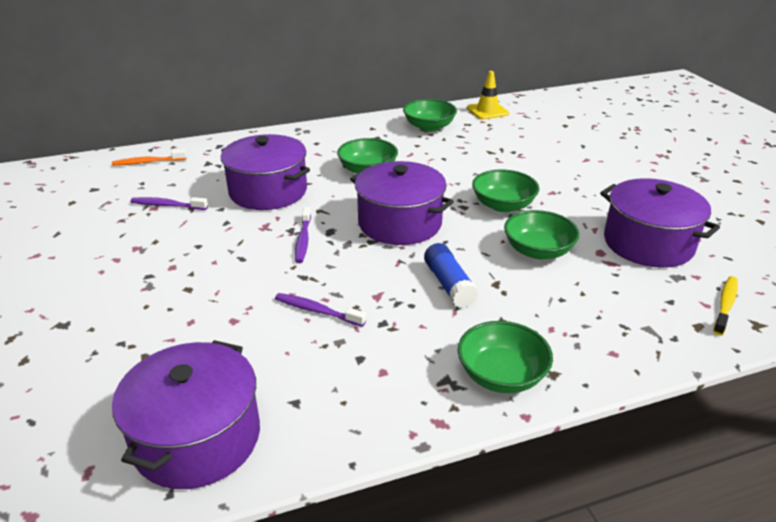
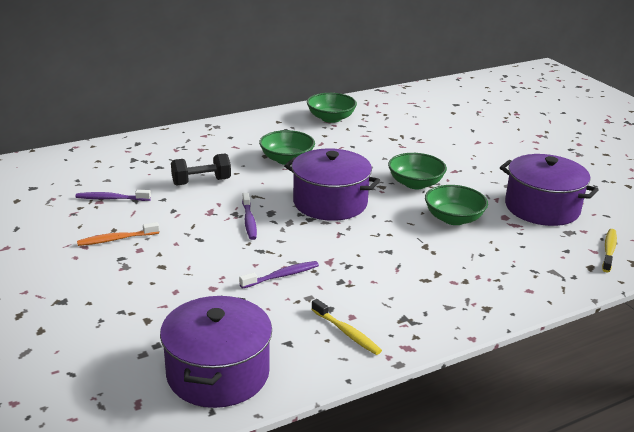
camera: 10 degrees left, 5 degrees down
(147, 162) = (74, 161): orange toothbrush -> orange toothbrush (116, 239)
(268, 191) = (201, 182): purple pot -> black dumbbell
(317, 311) = (282, 276): purple toothbrush -> purple toothbrush turned 135 degrees clockwise
(370, 394) = (347, 333): none -> yellow toothbrush
(449, 284) = (387, 249): blue glue stick -> none
(487, 111) = (380, 102): yellow traffic cone -> none
(501, 375) = (446, 312): green bowl -> none

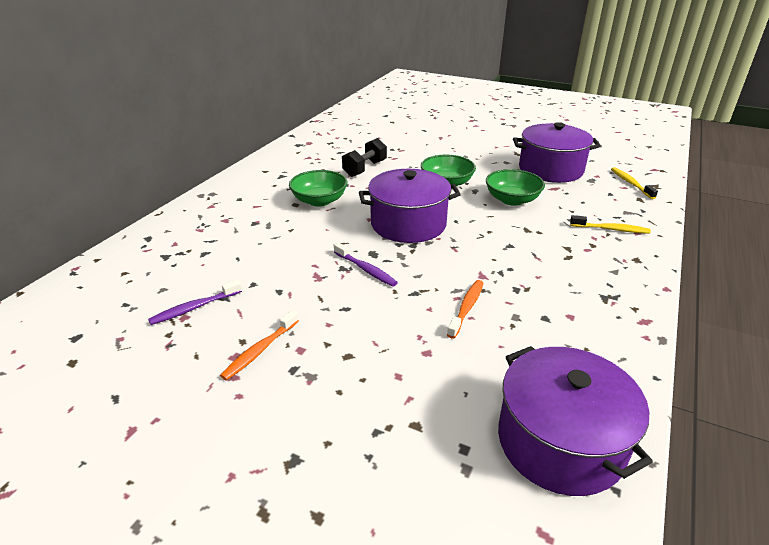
camera: 35 degrees left, 5 degrees up
(201, 182) = (269, 251): black dumbbell -> black dumbbell (365, 169)
(282, 276) = (466, 308): purple toothbrush -> orange toothbrush
(331, 118) = (307, 154): green bowl -> none
(347, 333) = (589, 333): yellow toothbrush -> yellow toothbrush (611, 229)

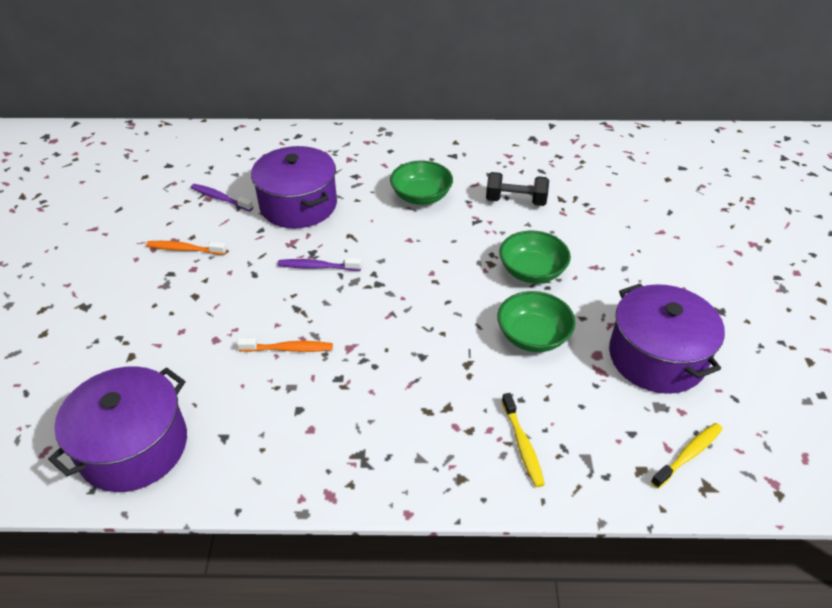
camera: 65 degrees right, 10 degrees up
(366, 270) = (317, 267): purple toothbrush -> purple toothbrush turned 75 degrees clockwise
(408, 224) = (416, 269): purple pot -> purple pot (298, 205)

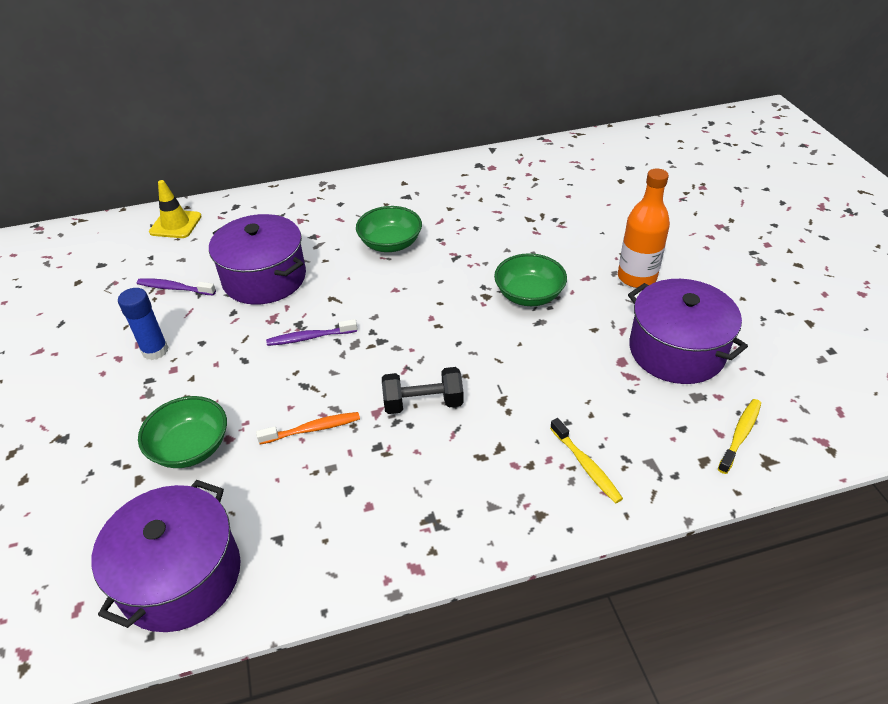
camera: 15 degrees left, 0 degrees up
(184, 249) = (155, 350): orange toothbrush -> blue glue stick
(242, 142) = (175, 224): none -> yellow traffic cone
(515, 201) = (486, 229): black dumbbell -> black dumbbell (423, 403)
(533, 336) = (555, 358): green bowl -> green bowl (190, 447)
(645, 277) = (636, 277): none -> orange bottle

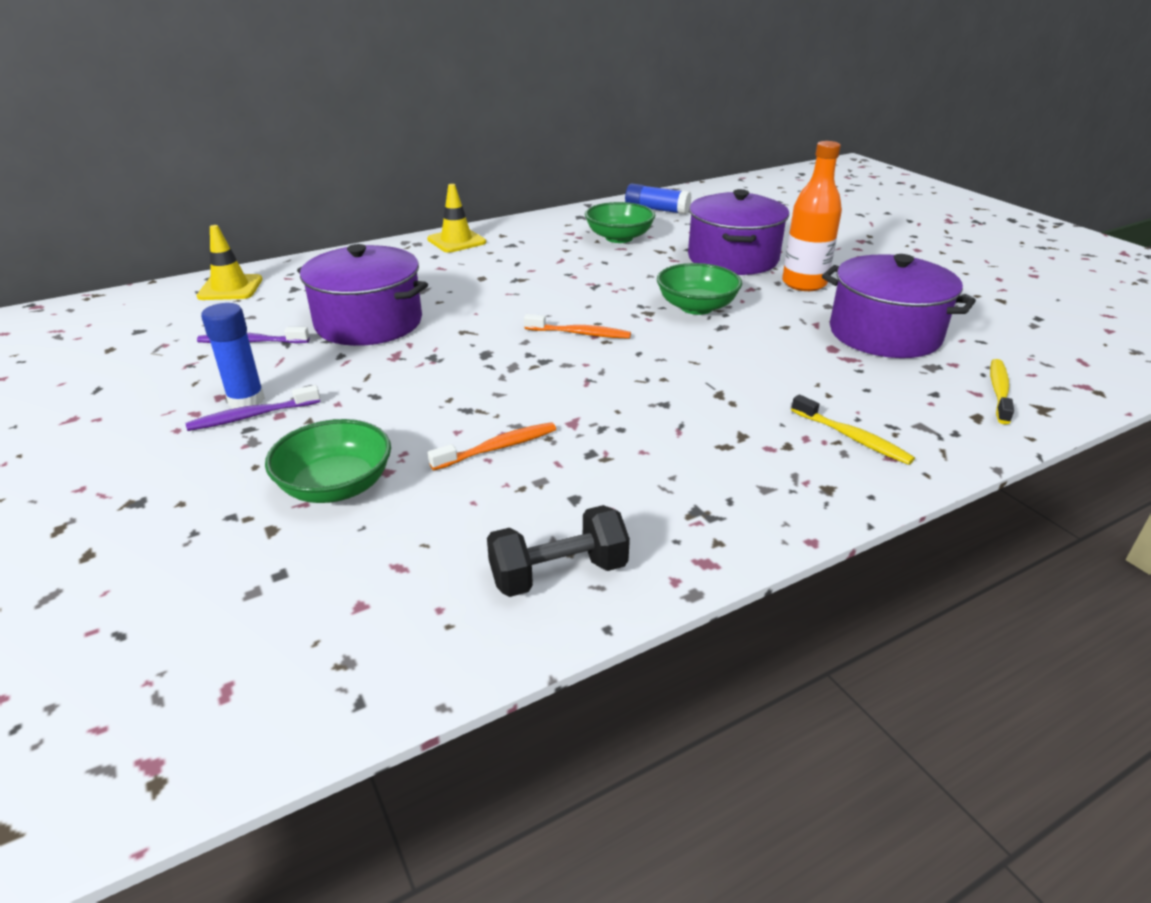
camera: 15 degrees left, 10 degrees down
(181, 576) = (379, 624): purple pot -> purple pot (733, 258)
(309, 337) = (452, 367): purple toothbrush -> purple toothbrush (251, 416)
(364, 186) = (456, 241): none -> yellow traffic cone
(390, 243) = (512, 282): green bowl -> green bowl (619, 238)
(421, 314) = (580, 334): none -> orange toothbrush
(423, 403) = (626, 408): black dumbbell -> black dumbbell (558, 574)
(550, 162) = (657, 210): none -> blue glue stick

